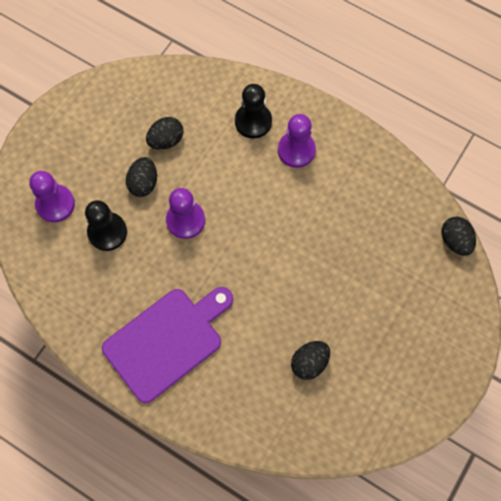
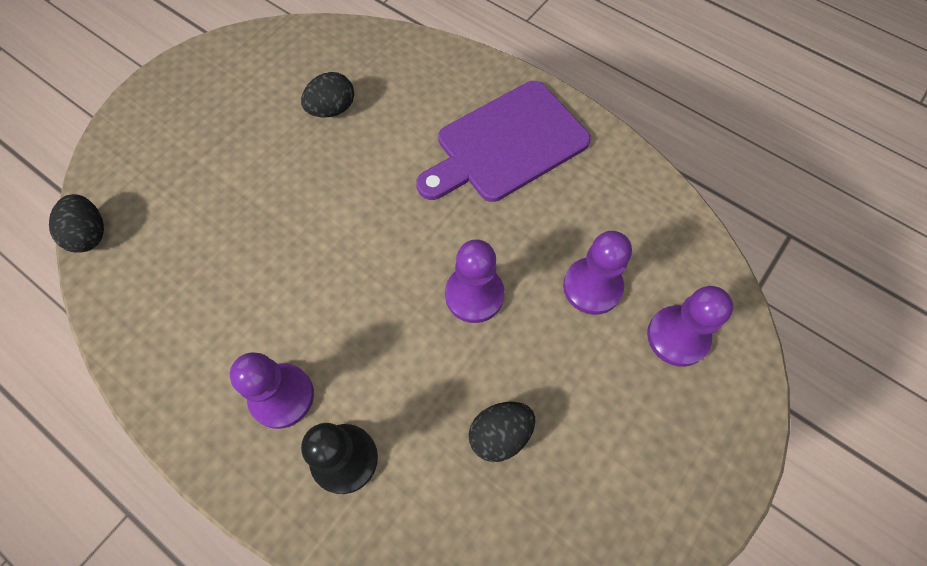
camera: 175 degrees left, 5 degrees down
(107, 232) = (592, 287): black pawn -> purple pawn
(143, 183) = (538, 359): black egg -> none

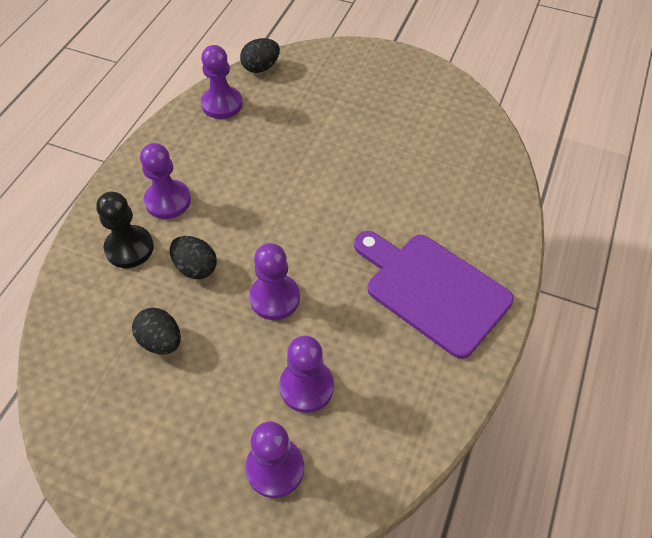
camera: 75 degrees right, 10 degrees down
(135, 297) = (222, 104): none -> purple pawn
(332, 109) = (416, 160): black egg -> black egg (196, 268)

